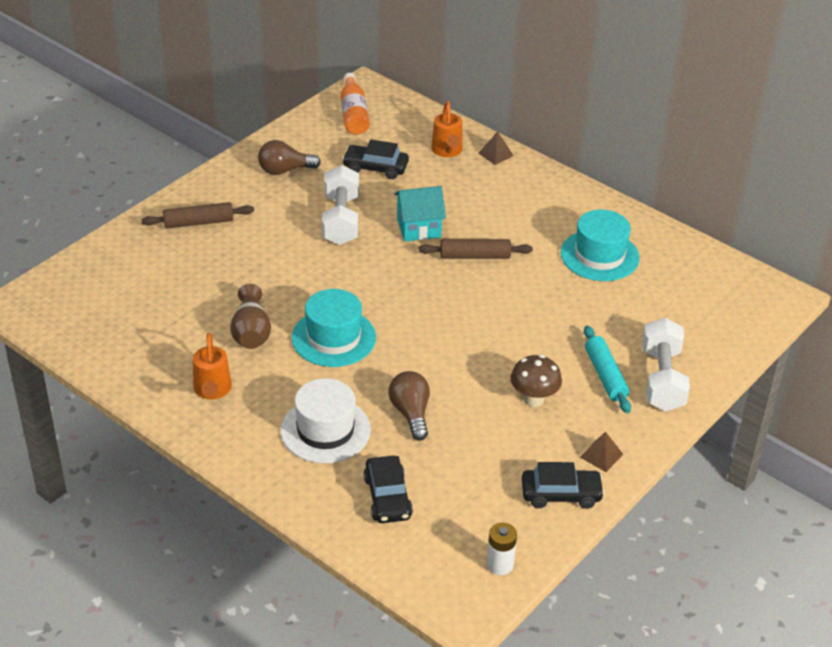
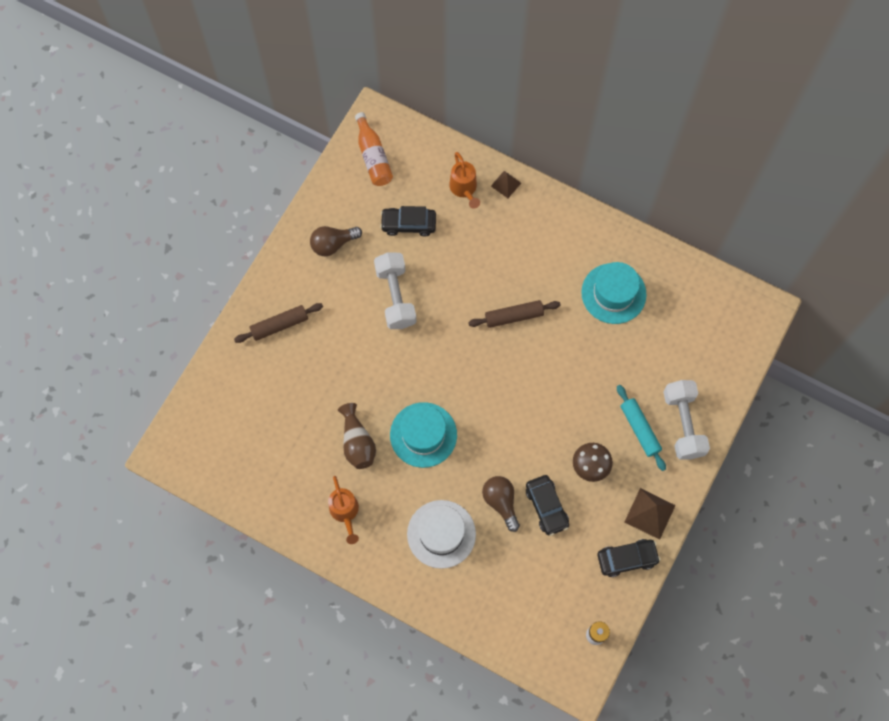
camera: 10 degrees left, 30 degrees up
(388, 497) = (503, 590): black car -> black car (546, 507)
(419, 228) = (461, 292): turquoise house -> none
(601, 455) = (650, 513): brown pyramid -> brown pyramid, size x1.63

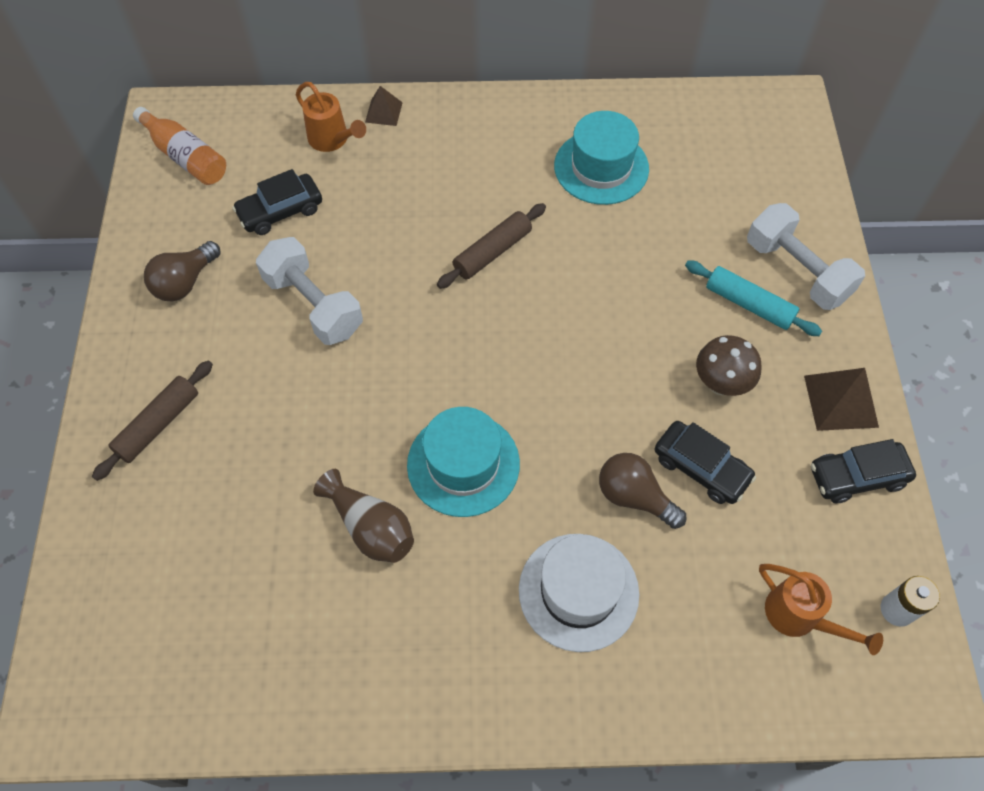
camera: 30 degrees left, 10 degrees down
(345, 512) = (411, 643): orange watering can -> orange watering can (799, 616)
(627, 558) = (857, 477): black car -> black car turned 150 degrees counterclockwise

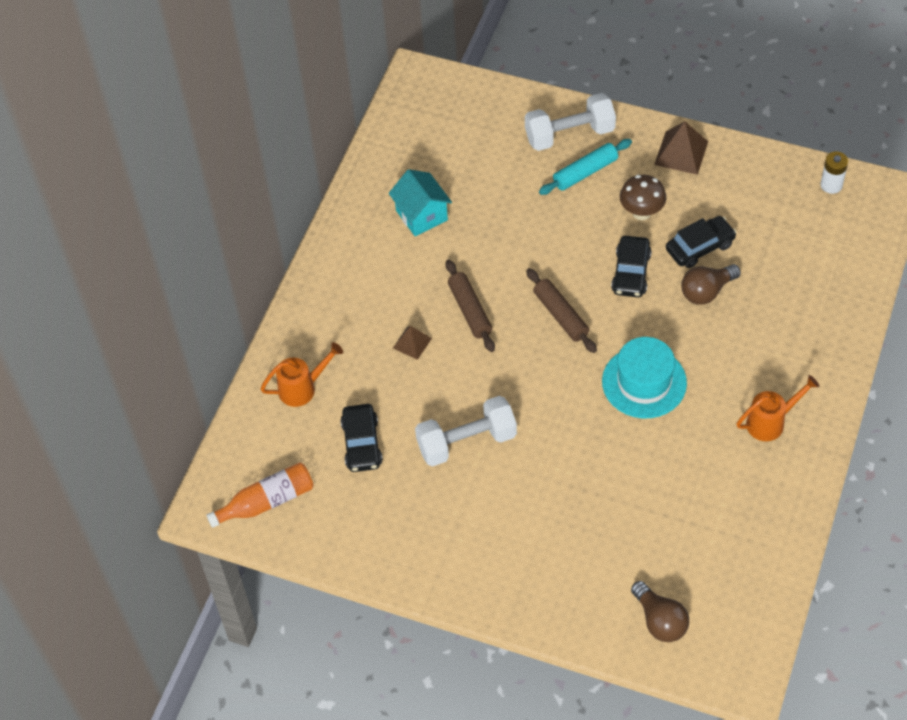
camera: 65 degrees left, 5 degrees down
(158, 425) = (533, 571): brown rolling pin -> brown rolling pin (561, 315)
(185, 282) = (404, 528): brown light bulb -> brown light bulb (660, 620)
(371, 528) = (672, 451): brown vase -> none
(384, 112) = (290, 343): brown pyramid -> brown pyramid (412, 343)
(578, 591) = (761, 345): white hat -> none
(601, 167) = (421, 215): turquoise hat -> turquoise house
(799, 616) = (818, 235): orange watering can -> orange watering can (770, 422)
(857, 477) = (738, 167): black car -> black car (631, 273)

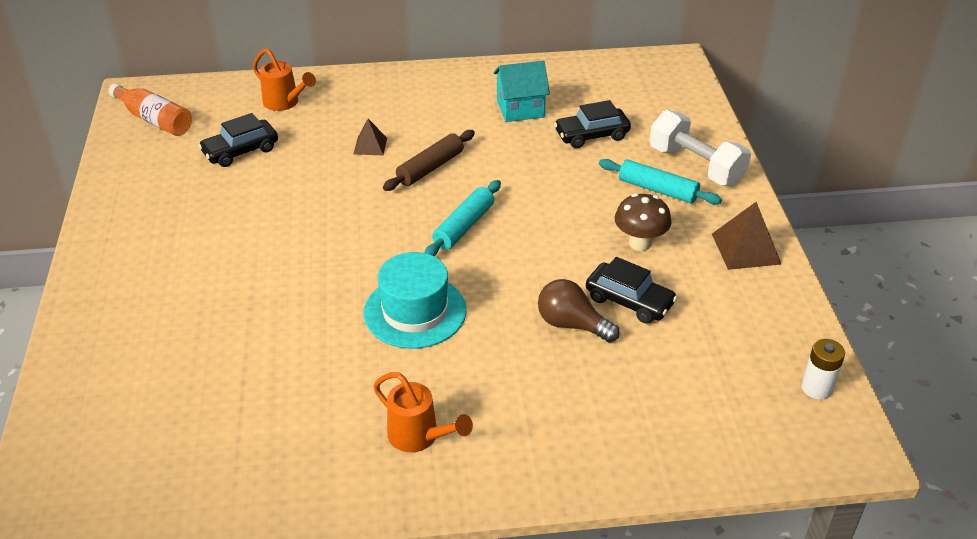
camera: 60 degrees right, 15 degrees down
(421, 215) = (520, 109): turquoise house -> turquoise house turned 45 degrees clockwise
(466, 442) = (272, 211): white dumbbell -> none
(561, 315) = (464, 226): brown rolling pin -> turquoise rolling pin
(631, 273) = (554, 259): black car -> black car (591, 135)
(660, 620) = (95, 420): brown light bulb -> none

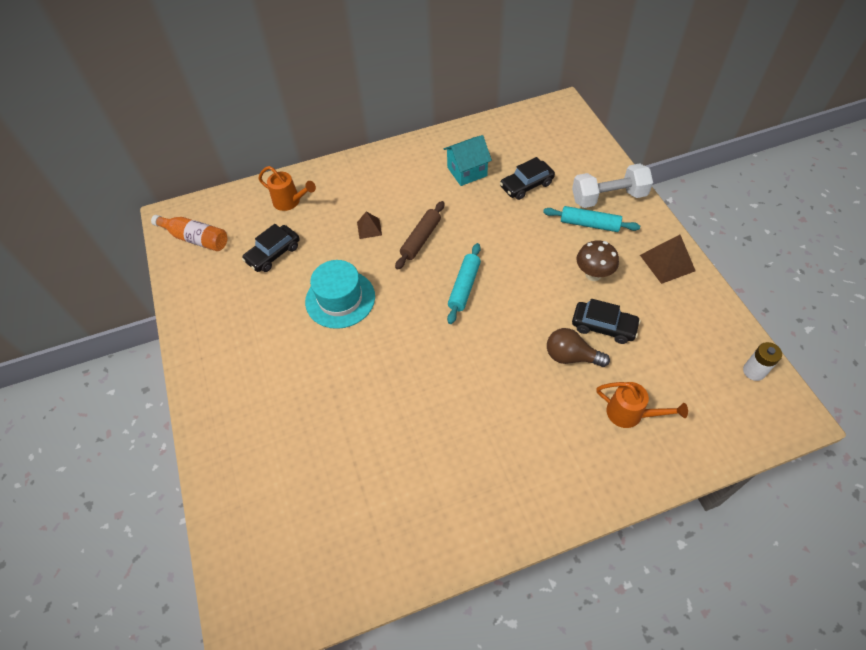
camera: 10 degrees left, 15 degrees up
(415, 311) = (456, 371): turquoise hat -> turquoise hat (340, 299)
(419, 436) = (499, 480): orange watering can -> orange watering can (630, 414)
(695, 166) = (608, 197): white dumbbell -> white dumbbell turned 45 degrees counterclockwise

